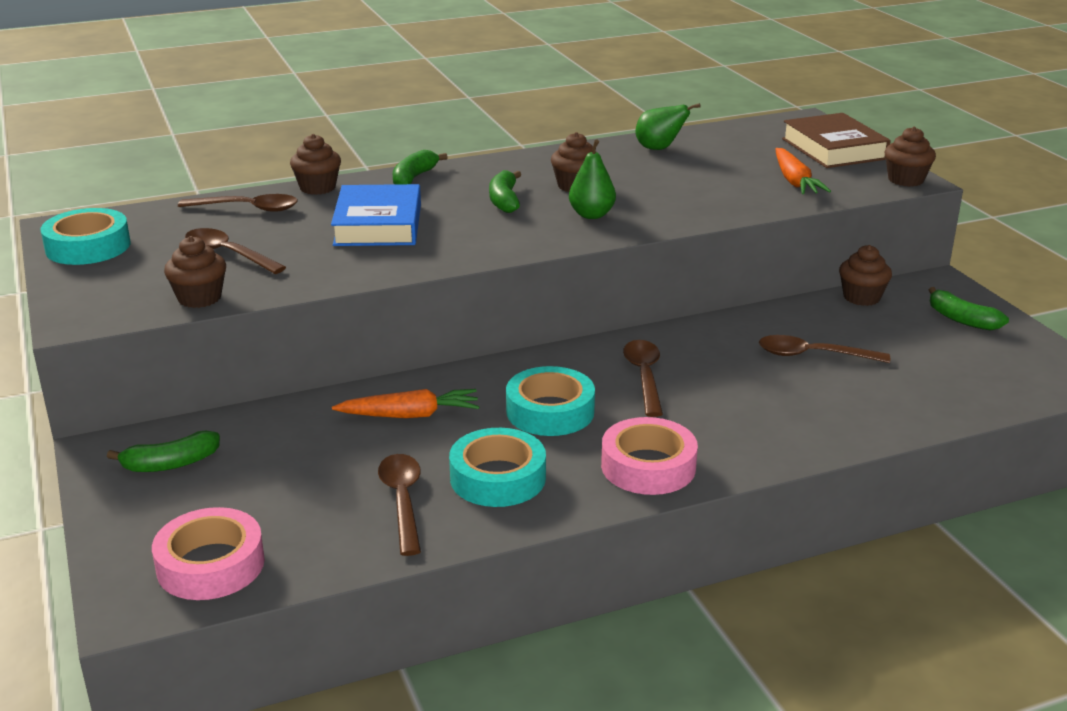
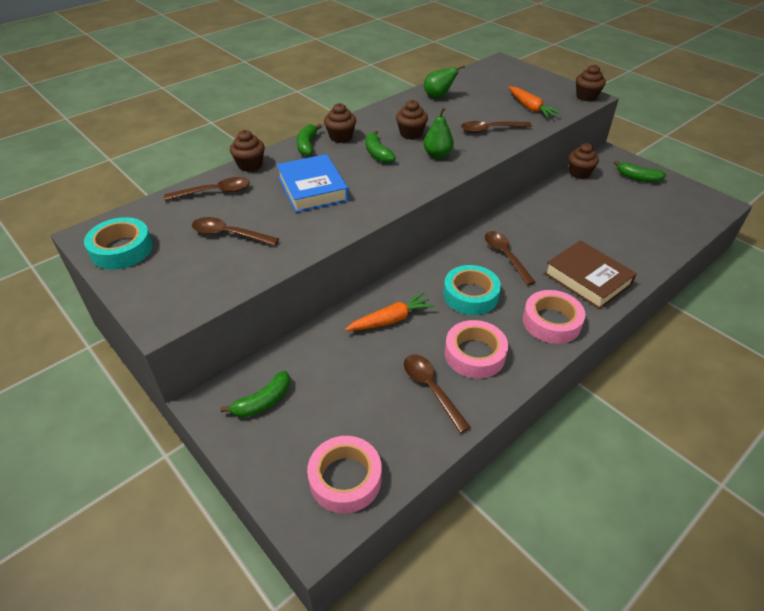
camera: 20 degrees left, 15 degrees up
(199, 298) = (236, 278): brown cupcake -> brown cupcake (341, 137)
(498, 478) = (474, 354): turquoise tape -> pink tape
(813, 355) = (582, 219): brown spoon -> brown spoon (490, 130)
(834, 149) = (533, 80): brown book -> brown book (587, 279)

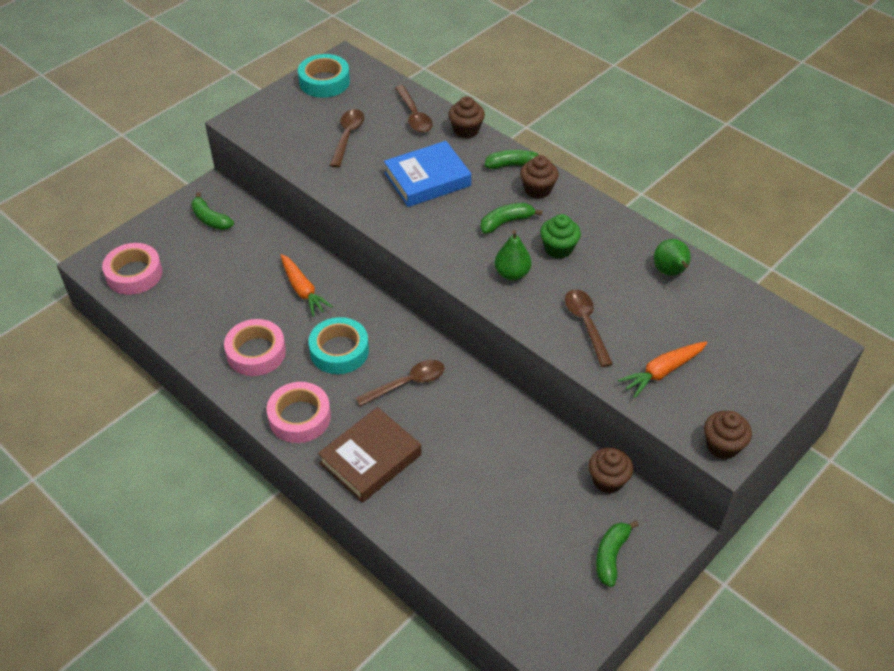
camera: 85 degrees right, 5 degrees up
(411, 134) = (558, 248): brown cupcake -> green cupcake
(431, 389) = (216, 321): brown spoon -> none

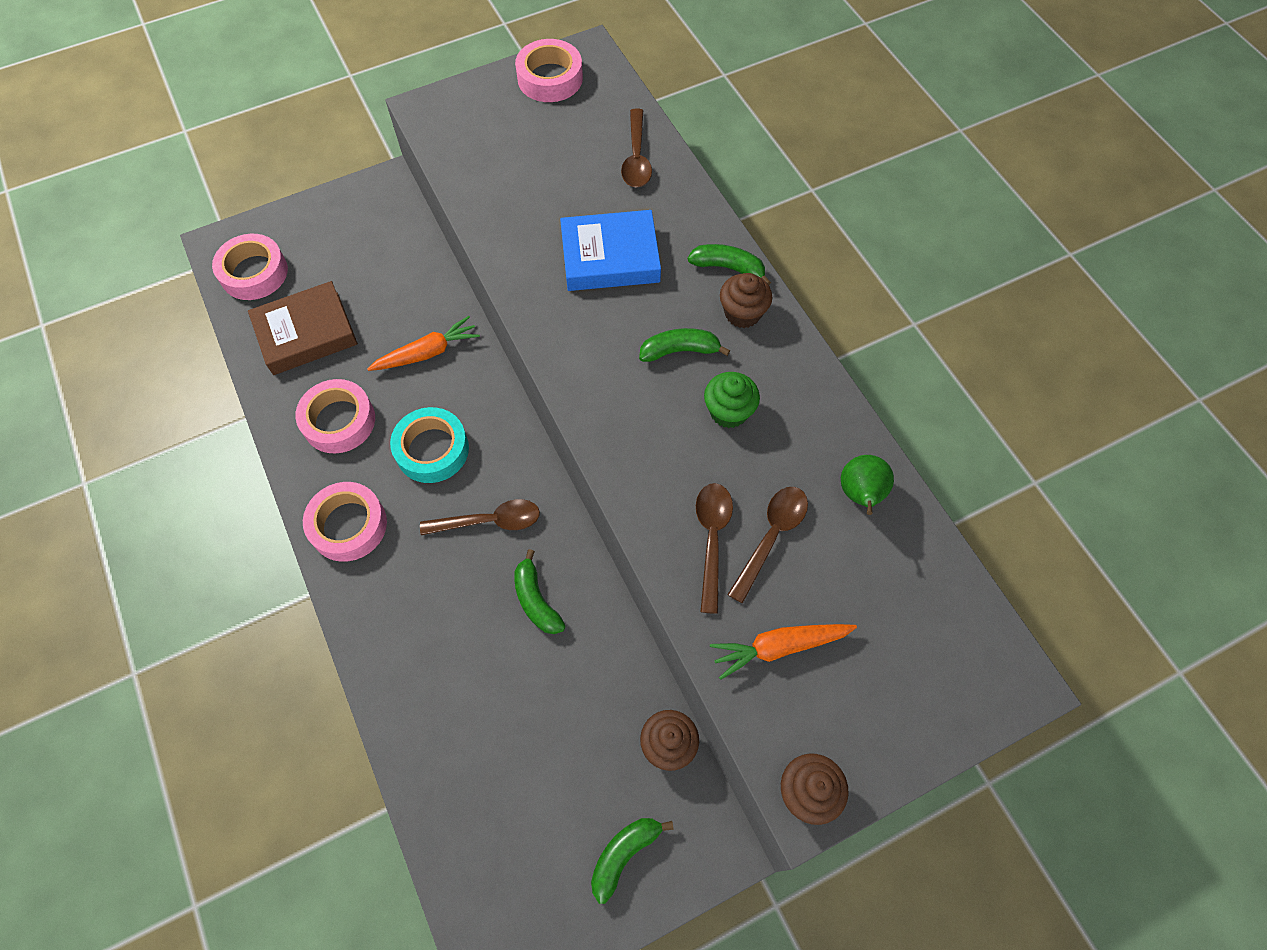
camera: 20 degrees right, 15 degrees up
(210, 219) = (367, 224): green banana -> green banana (536, 600)
(303, 290) = (427, 353): orange carrot -> orange carrot turned 105 degrees counterclockwise
(324, 81) = (550, 78): turquoise tape -> pink tape
(347, 136) = (541, 166): brown spoon -> brown spoon (771, 537)
(370, 459) = (402, 611): brown book -> brown book (306, 333)
(466, 130) = (691, 197): brown cupcake -> none
(512, 273) = (652, 430): green pear -> none

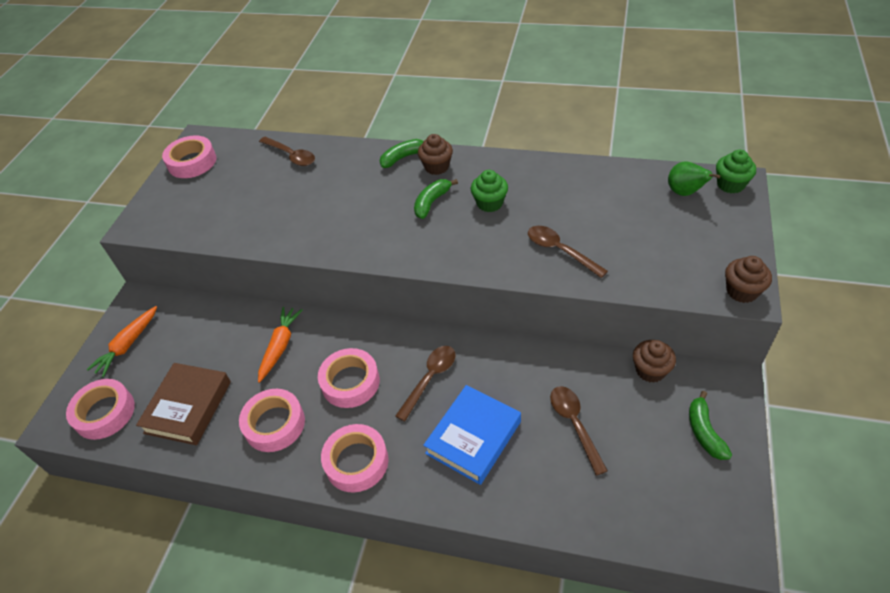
camera: 45 degrees left, 15 degrees down
(432, 449) = (350, 382): turquoise tape -> pink tape
(536, 600) = (505, 384): green banana -> none
(610, 257) = (340, 199): blue book -> blue book (473, 437)
(771, 537) = (580, 226): brown spoon -> brown spoon (574, 424)
(779, 647) = (648, 258): orange carrot -> orange carrot (128, 345)
(860, 495) = (588, 181): green pear -> green pear (685, 192)
(1003, 675) = (730, 184): none -> green cupcake

